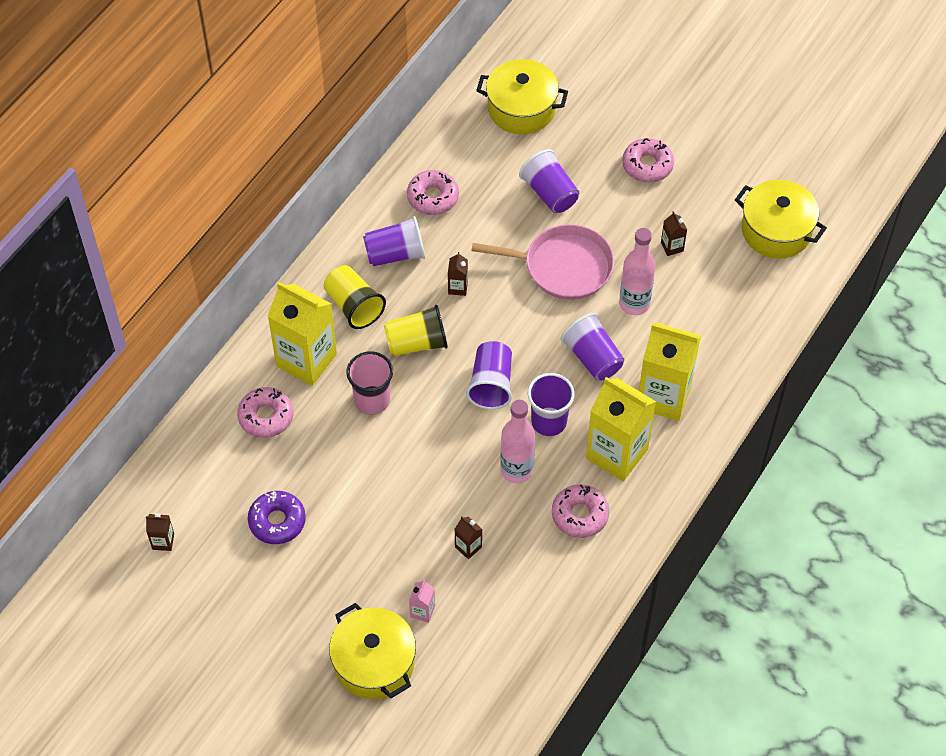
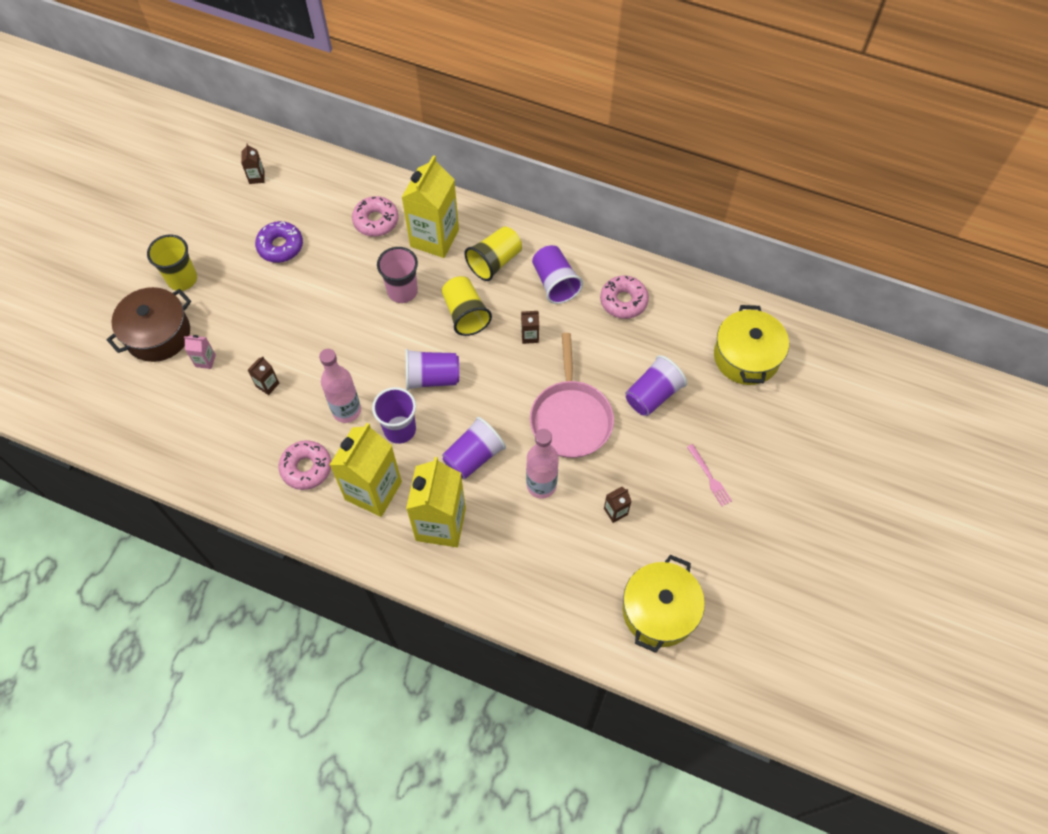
camera: 80 degrees right, 5 degrees up
(299, 633) = (182, 279): none -> yellow cup
(374, 663) = (158, 334): yellow pot -> brown pot
(647, 165) = (709, 477): pink donut -> pink fork

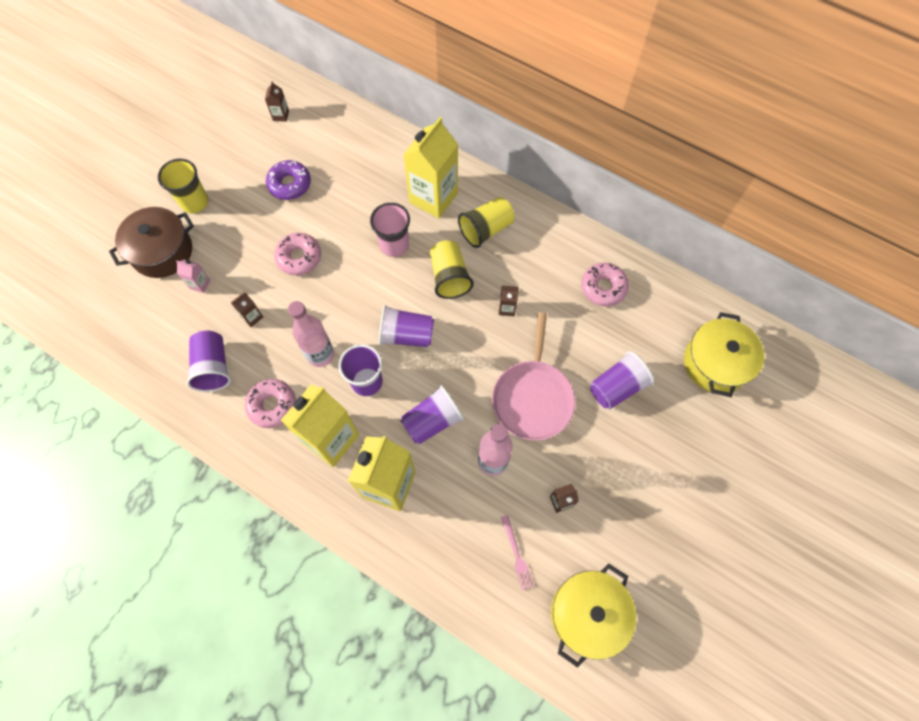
camera: 10 degrees right, 5 degrees up
(376, 221) = (382, 173): pink donut -> pink donut (299, 257)
(555, 283) = (540, 259): purple cup -> purple cup (213, 367)
(709, 477) = (659, 481): pink fork -> pink fork (516, 555)

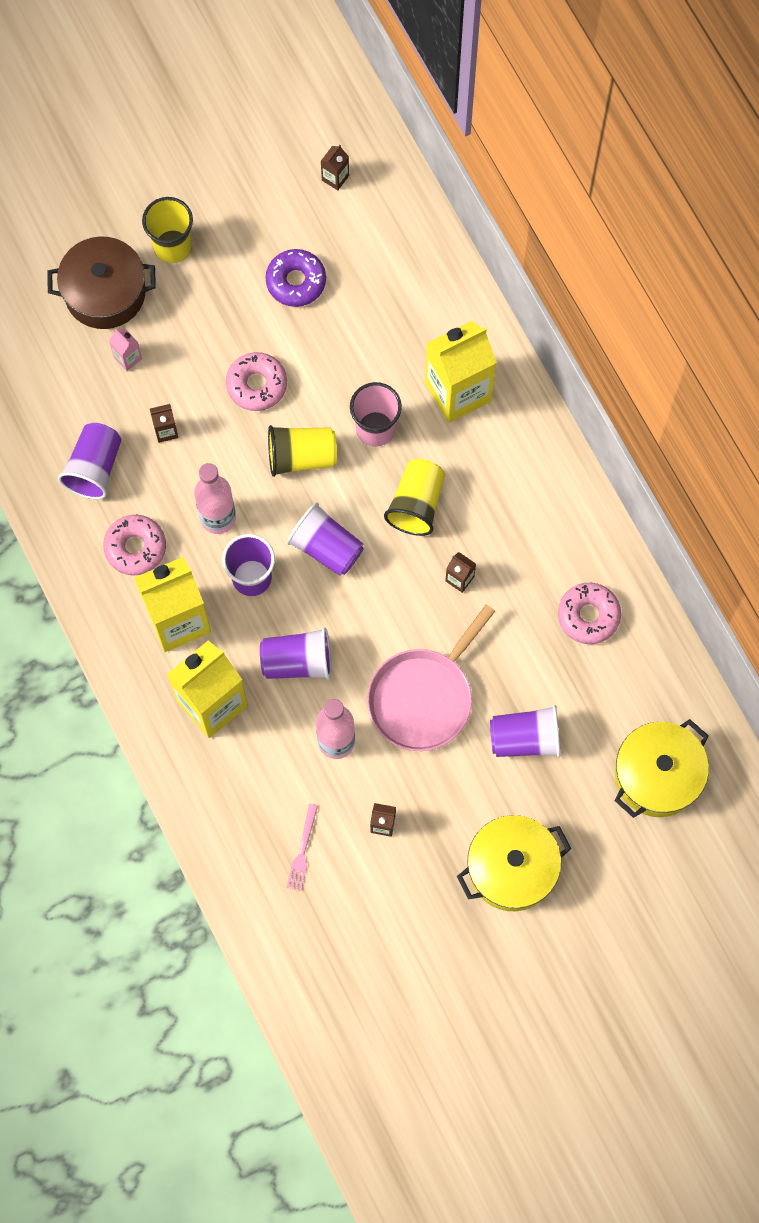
camera: 30 degrees right, 5 degrees up
(486, 229) = (496, 467): yellow cup -> yellow cup (301, 456)
(587, 614) = (338, 948): yellow pot -> yellow pot (512, 868)

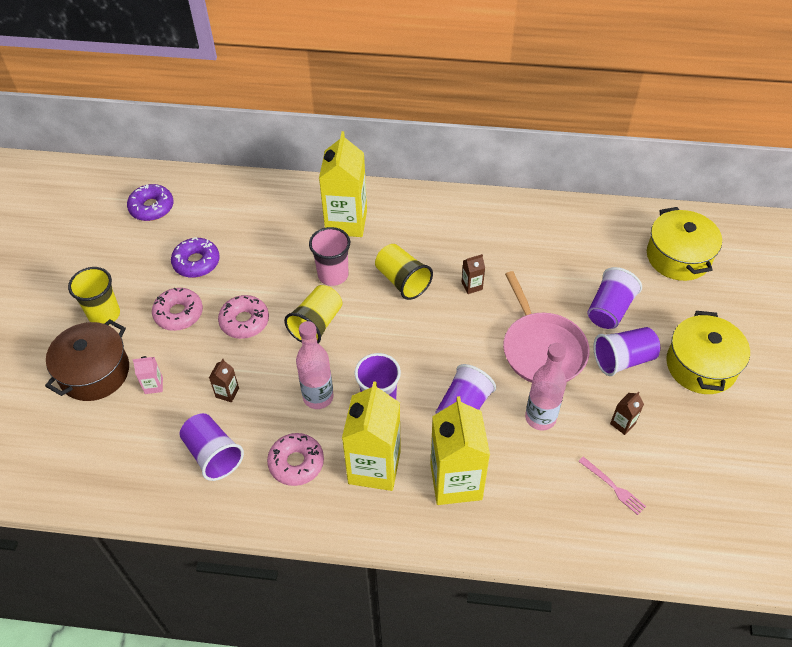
camera: 55 degrees left, 20 degrees down
(326, 547) = (392, 345): purple cup -> purple cup (623, 360)
(335, 178) = (152, 207): brown carton -> purple donut
(588, 616) = (546, 236): pink donut -> pink donut (179, 314)

